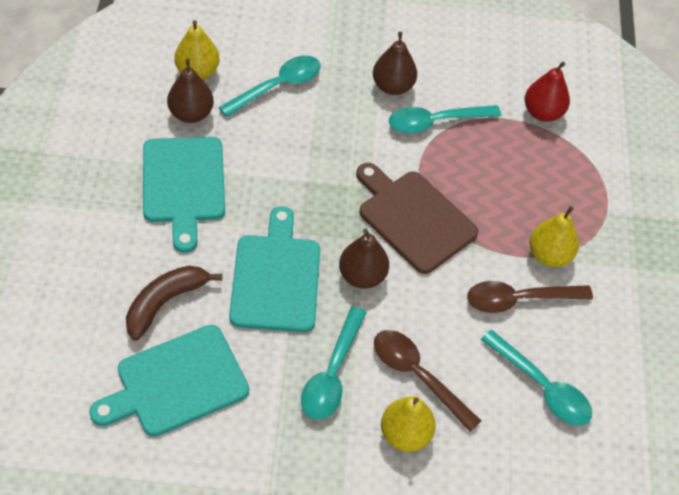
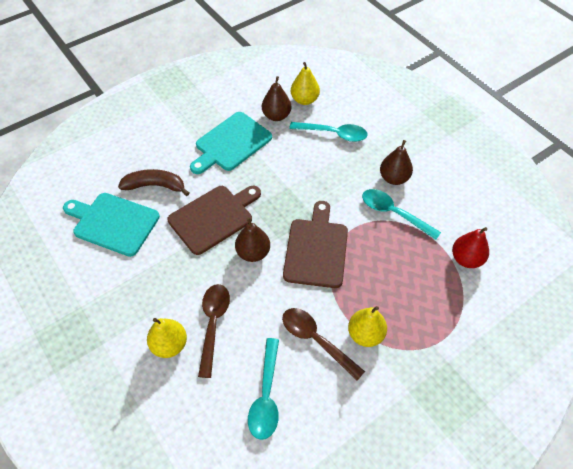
camera: 55 degrees right, 0 degrees up
(275, 278) = (213, 217): turquoise cutting board -> brown cutting board
(332, 373) = (177, 283): turquoise spoon -> none

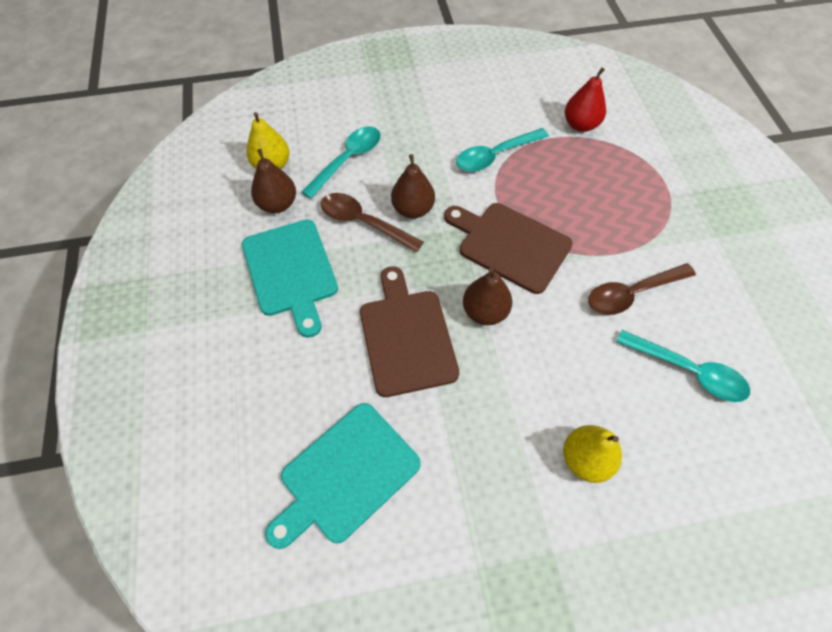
camera: 65 degrees left, 5 degrees up
(155, 186) = (308, 393): brown banana -> none
(213, 324) = (573, 395): brown spoon -> brown spoon (364, 222)
(365, 334) = (639, 245): yellow pear -> none
(394, 178) = (447, 135): brown pear -> brown pear (413, 209)

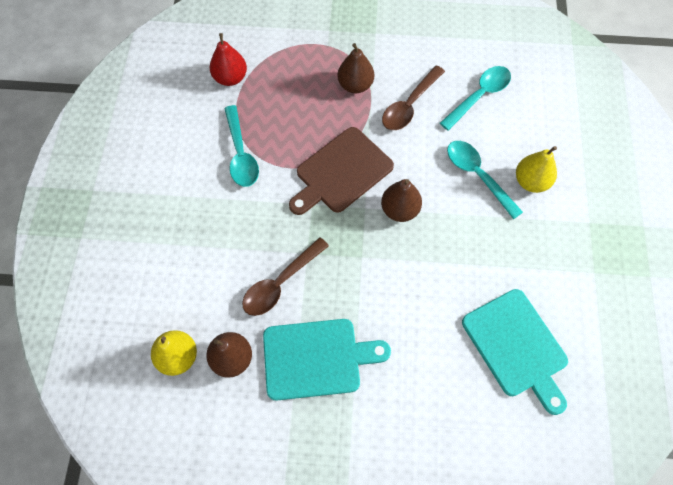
camera: 75 degrees left, 5 degrees up
(348, 160) = (198, 281): turquoise spoon -> turquoise spoon (477, 176)
(406, 337) = (408, 275): brown cutting board -> none
(413, 209) = (279, 237): brown pear -> brown pear (355, 85)
(632, 293) = (409, 105): brown spoon -> brown spoon turned 45 degrees clockwise

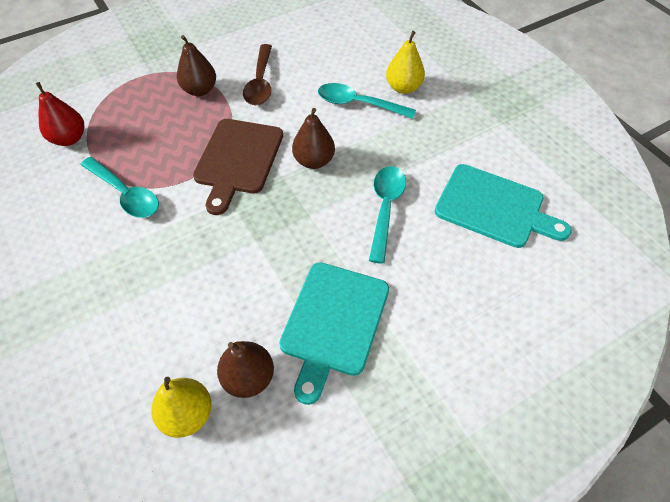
camera: 35 degrees left, 10 degrees down
(280, 283) = (248, 279): brown spoon -> none
(316, 358) = (334, 322): turquoise cutting board -> turquoise cutting board turned 150 degrees clockwise
(479, 96) = (314, 51): turquoise spoon -> turquoise spoon (385, 209)

